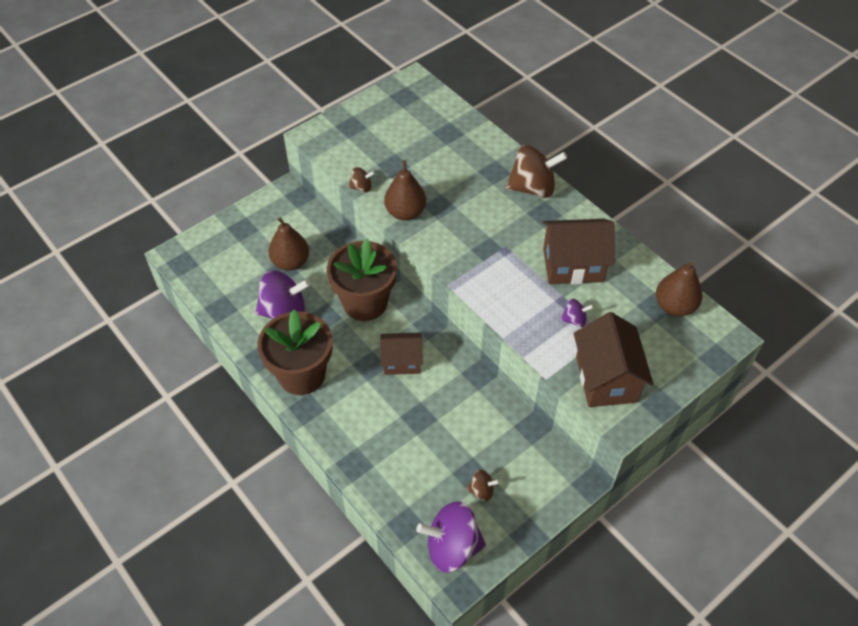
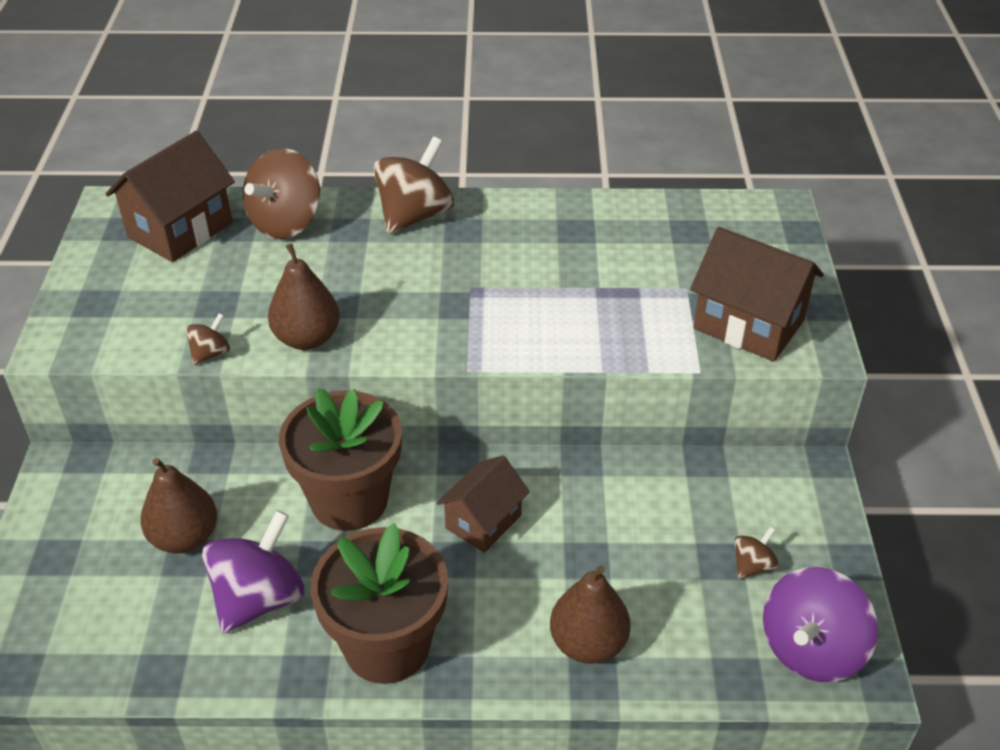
camera: 50 degrees left, 10 degrees down
(472, 146) = (286, 223): none -> brown spinning top
(573, 265) = (563, 253): brown house -> brown house (180, 230)
(574, 320) = (641, 299): purple spinning top -> none
(674, 306) = (704, 218): brown pear -> brown pear (588, 643)

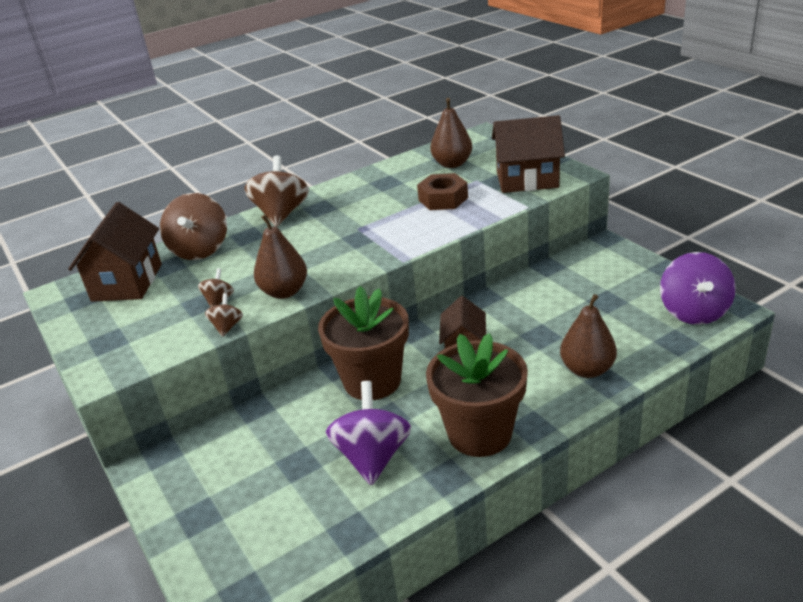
camera: 30 degrees left, 10 degrees down
(185, 537) = (284, 455): brown pear -> brown pear (452, 164)
(612, 297) = (443, 199): none -> brown nut
(752, 565) = (624, 295): brown spinning top -> brown spinning top (219, 300)

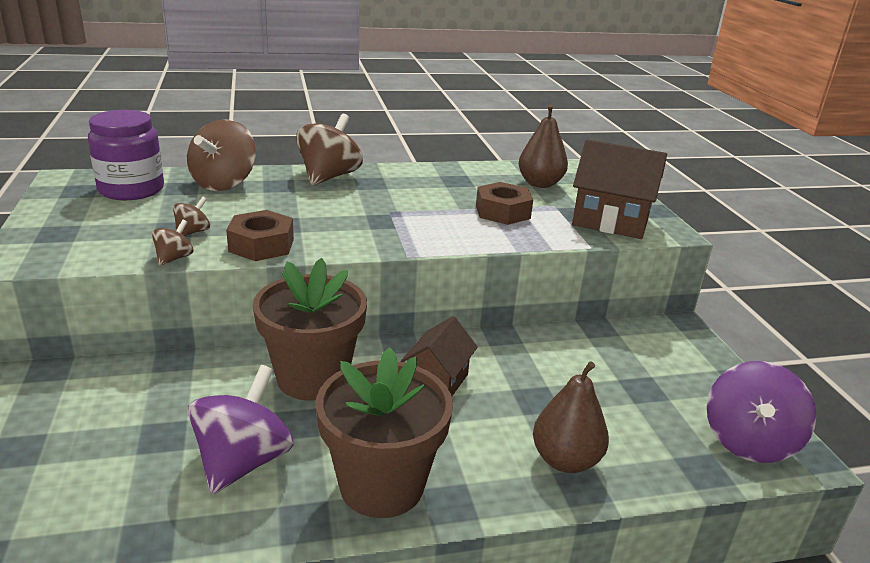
camera: 15 degrees right, 5 degrees down
(127, 282) = (131, 190): brown house -> purple jar
(284, 292) = (261, 245): brown pear -> brown nut

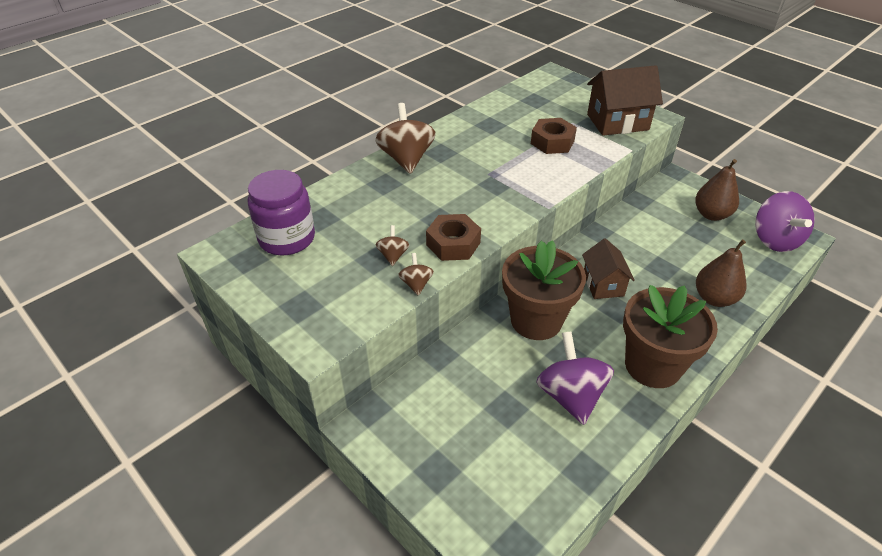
camera: 30 degrees left, 15 degrees up
(224, 183) = (344, 200): brown spinning top -> none
(540, 184) = (542, 105): brown pear -> brown pear (711, 214)

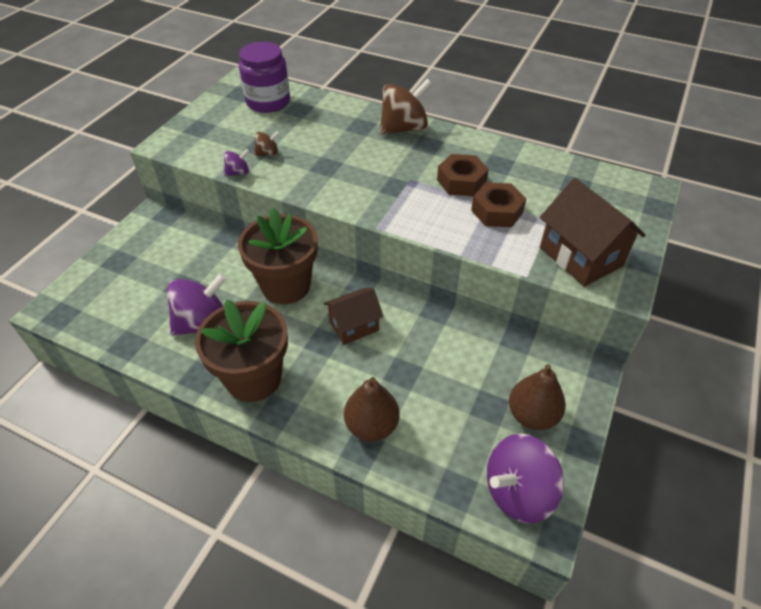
camera: 70 degrees right, 5 degrees up
(416, 284) = (238, 173): brown spinning top -> purple spinning top
(453, 244) = (295, 180): brown nut -> brown nut (461, 181)

